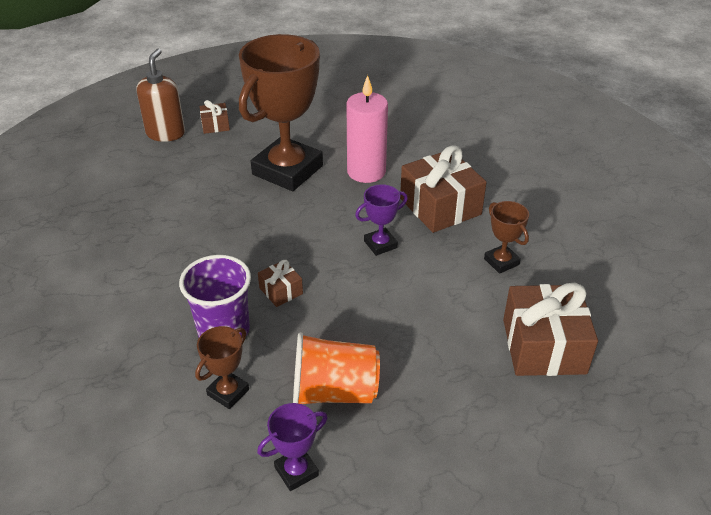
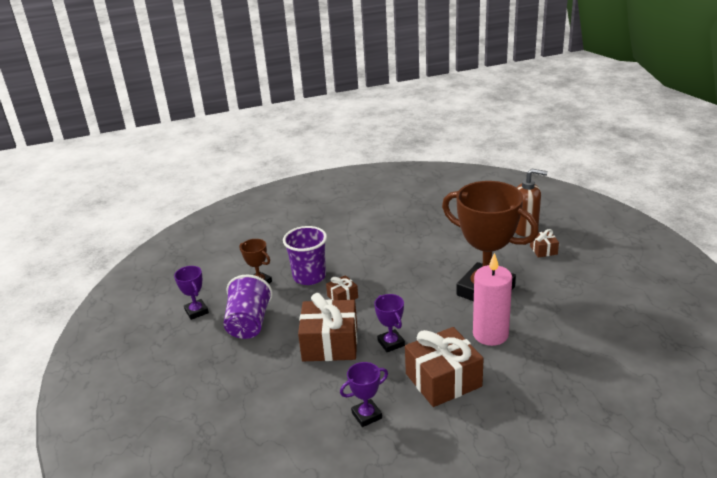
camera: 95 degrees right, 10 degrees down
(334, 391) = (249, 323): orange cup -> purple cup
(501, 262) = (366, 415): brown trophy -> purple trophy
(544, 346) = (265, 432): brown gift -> brown gift (330, 344)

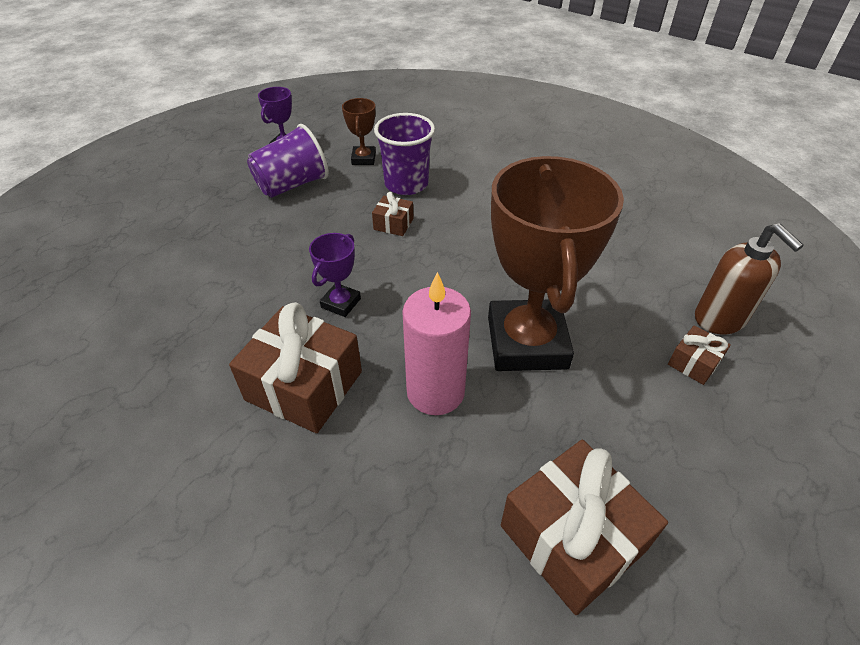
camera: 50 degrees right, 15 degrees up
(330, 344) = (302, 255): brown gift -> brown gift (572, 538)
(366, 415) = (196, 345): purple trophy -> none

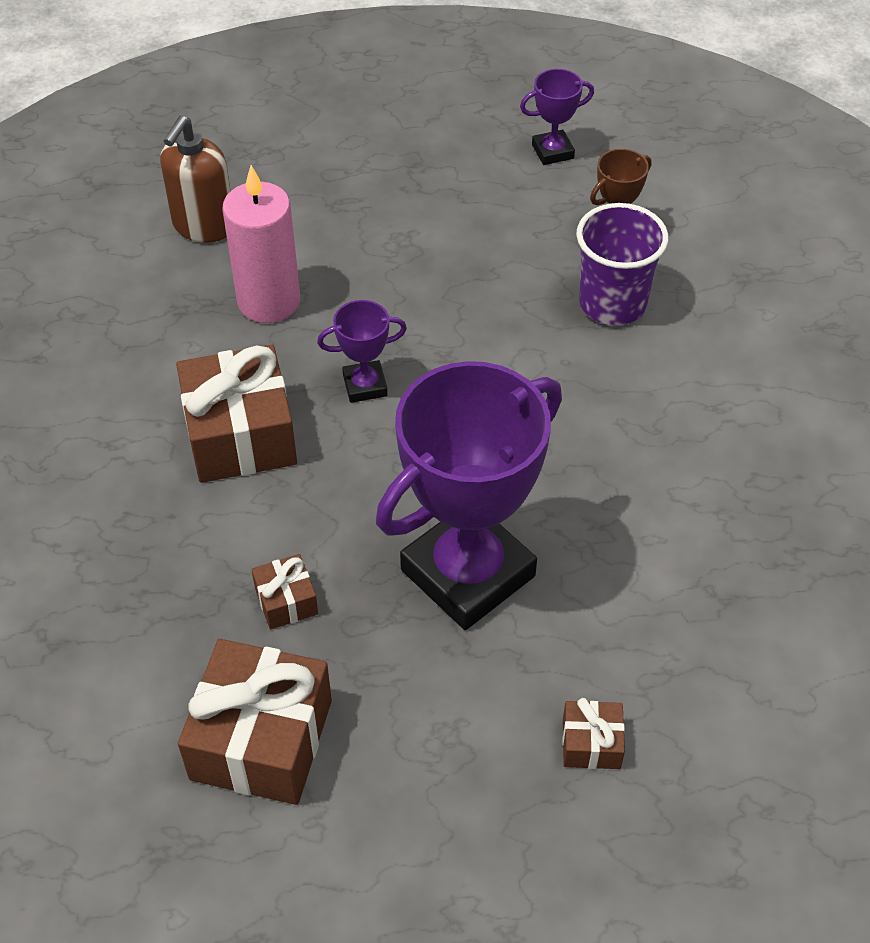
camera: 50 degrees right, 5 degrees up
(292, 185) = (494, 211): purple cup -> none
(393, 224) = (529, 342): brown gift -> brown gift (286, 601)
(435, 392) = (328, 537): pink candle -> pink candle (269, 301)
(527, 342) = (467, 573): brown trophy -> purple trophy
(720, 319) = (699, 740): brown soap dispenser -> brown soap dispenser (203, 226)

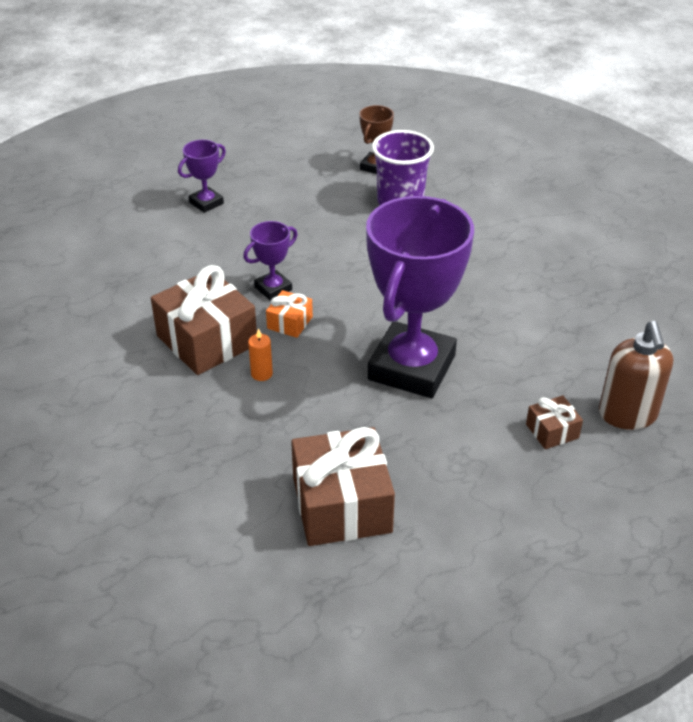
camera: 25 degrees left, 10 degrees down
(203, 226) = (99, 233): brown soap dispenser -> brown soap dispenser (627, 415)
(269, 301) = (175, 261): pink candle -> none
(277, 510) = (261, 374): none -> orange candle
(286, 601) = (303, 422): brown gift -> none
(355, 446) = (289, 322): none -> orange gift
(552, 151) = (307, 135): purple trophy -> purple trophy (206, 203)

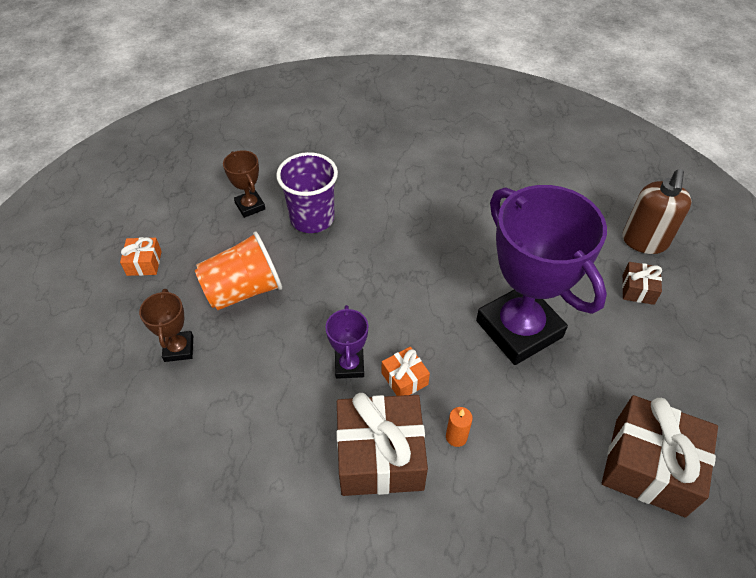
camera: 55 degrees left, 10 degrees up
(206, 203) = (179, 348): purple trophy -> brown trophy
(263, 150) = (144, 263): none -> orange gift
(288, 205) = (243, 290): none -> orange cup
(627, 415) = (644, 241): brown soap dispenser -> brown soap dispenser turned 75 degrees clockwise

